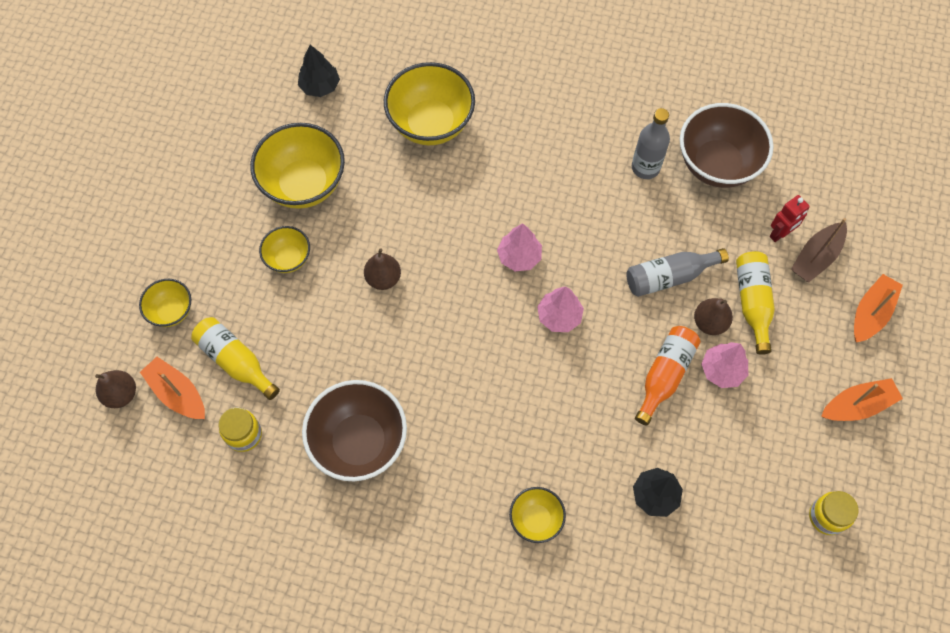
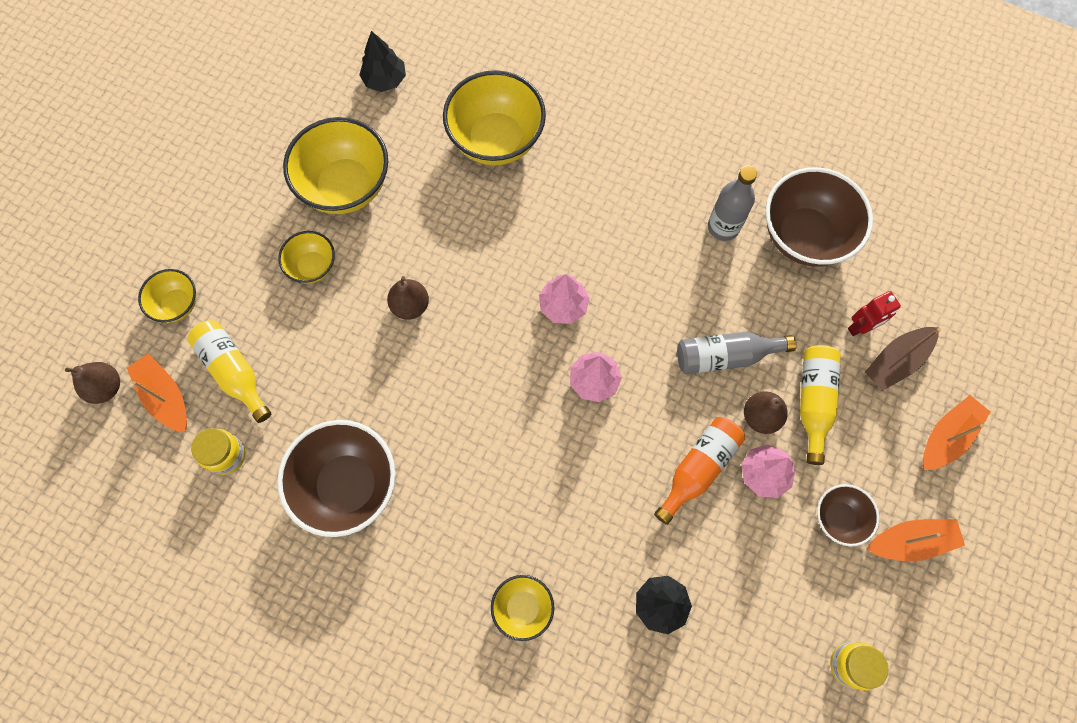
camera: 10 degrees right, 5 degrees up
(793, 396) = (838, 518): none -> brown bowl

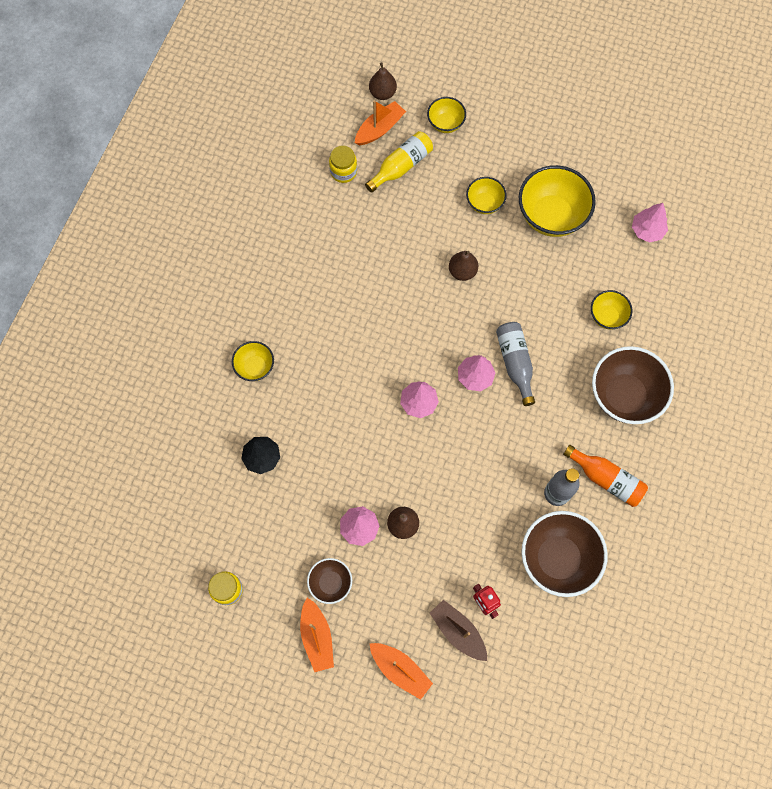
camera: 85 degrees right, 0 degrees up
(348, 485) = (329, 248): brown bowl -> brown bowl (624, 395)
(385, 80) = (647, 230): black tree -> pink tree
(496, 140) = (607, 316): yellow bowl -> yellow bowl, size x0.53
(698, 468) = (359, 480): orange bottle -> orange bottle (606, 479)
(725, 356) = (448, 497): grey bottle -> grey bottle (515, 363)
(813, 401) = (418, 565): yellow bottle -> none

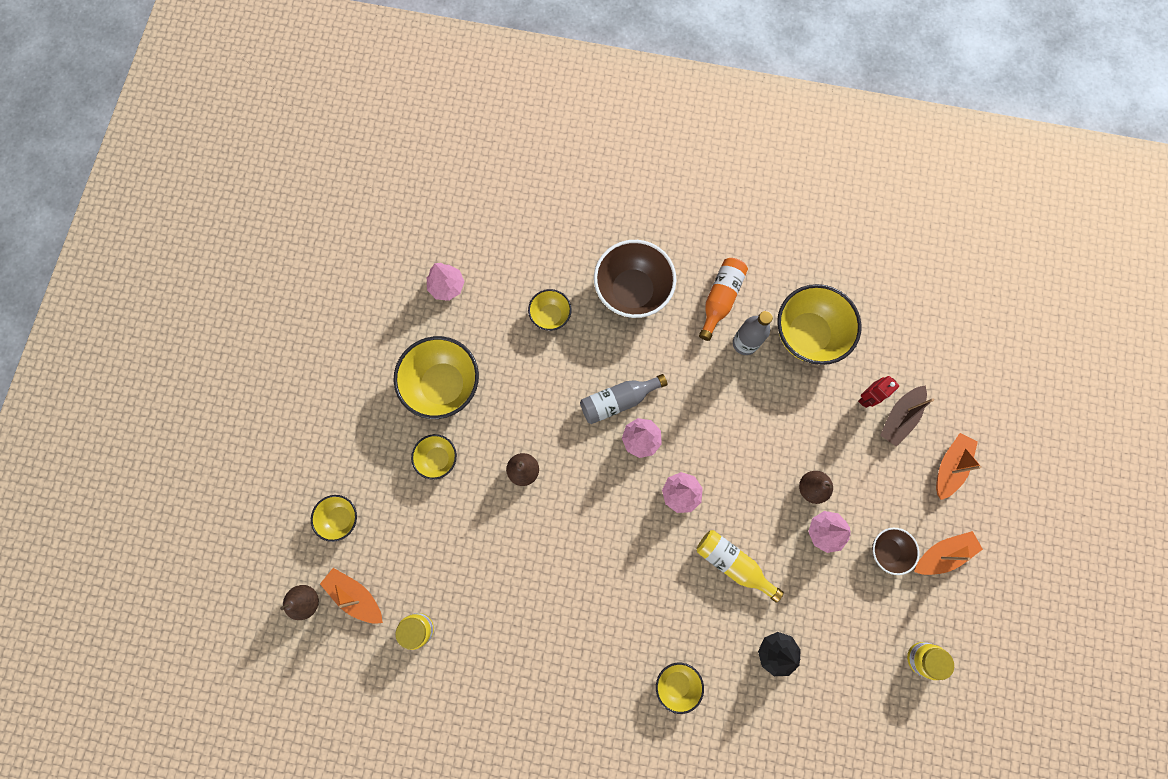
camera: 100 degrees left, 5 degrees up
(401, 166) = (403, 561): yellow bottle -> yellow bottle (732, 563)
(557, 558) = (807, 335): brown bowl -> yellow bowl

